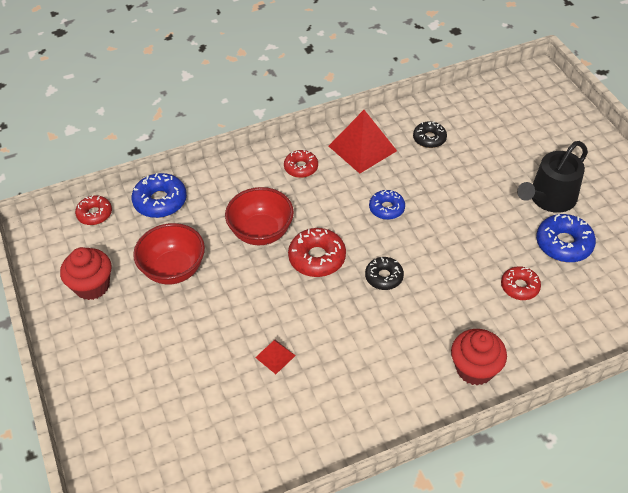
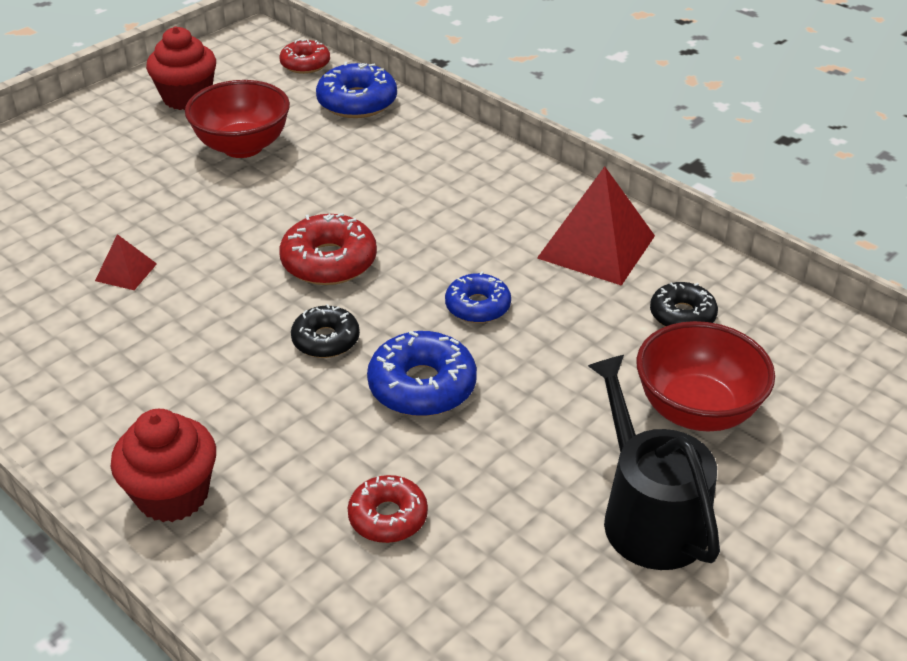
camera: 65 degrees right, 10 degrees down
(261, 232) = (350, 197): red bowl -> red bowl (696, 410)
(301, 167) = (505, 198): red donut -> none
(549, 198) = (648, 515): black watering can -> black watering can turned 45 degrees clockwise
(563, 244) = (536, 563): blue donut -> blue donut (422, 386)

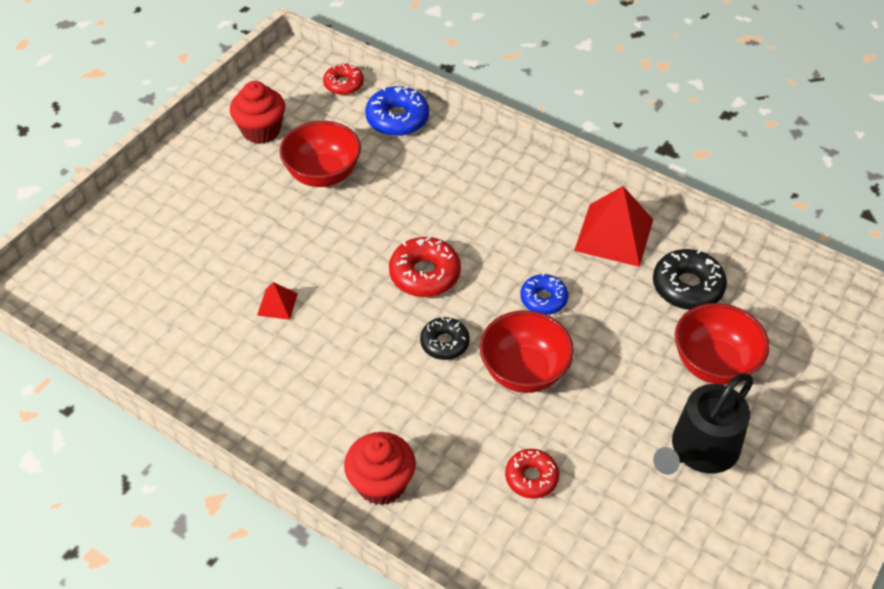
camera: 10 degrees left, 10 degrees up
(422, 386) = (524, 372): blue donut -> red bowl
(648, 515) = (700, 450): black watering can -> black watering can turned 105 degrees counterclockwise
(682, 315) = (687, 287): black donut -> black donut, size x1.53

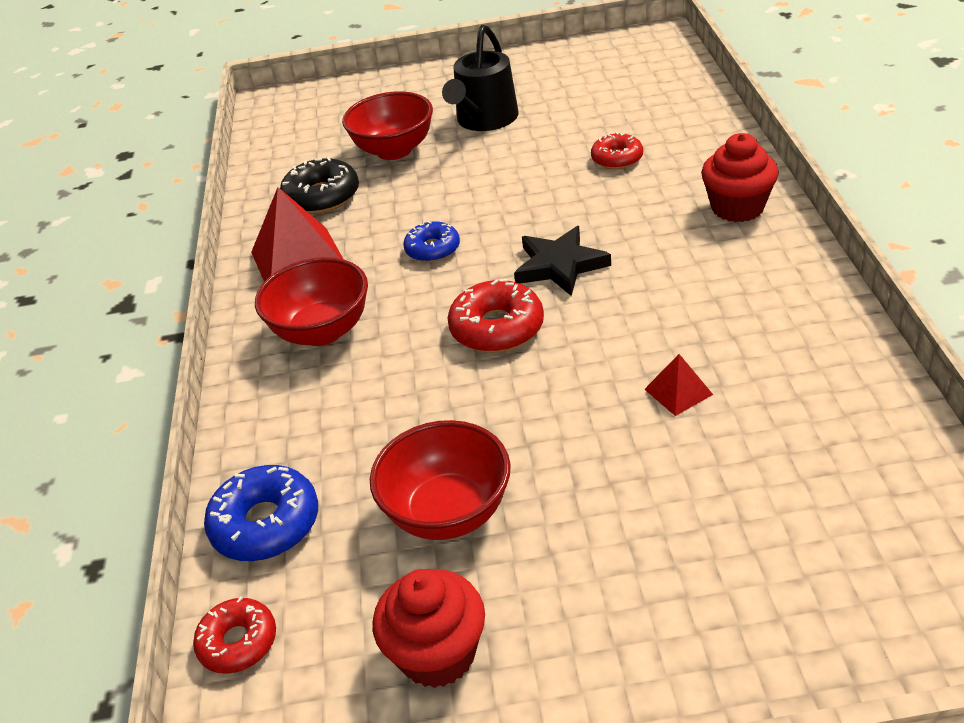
camera: 125 degrees left, 10 degrees down
(444, 343) = (560, 265): black donut -> black star
(524, 372) = (527, 214): red bowl -> red bowl (322, 331)
(700, 450) = (484, 120): black watering can -> black watering can turned 105 degrees clockwise

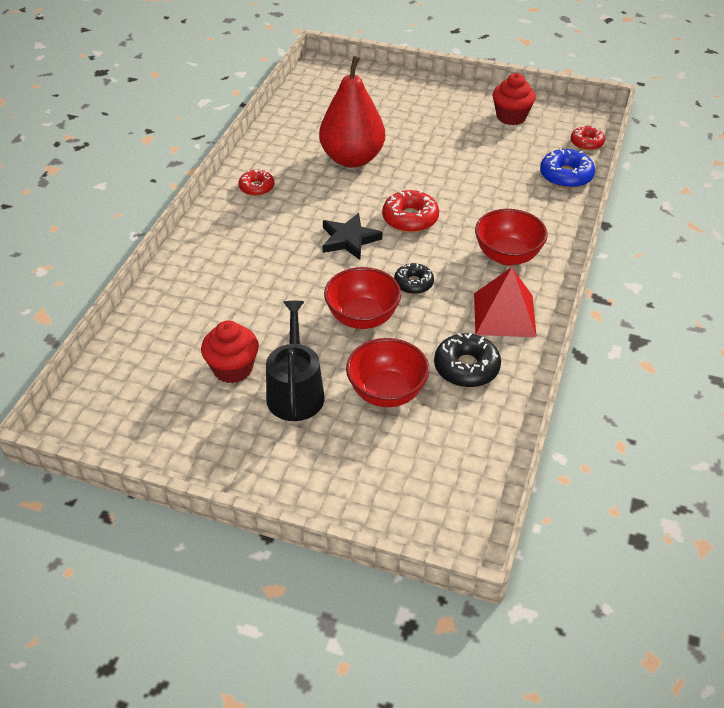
camera: 160 degrees left, 5 degrees up
(432, 249) = (413, 283): blue donut -> black donut
(448, 512) = (484, 153): red bowl -> red bowl (362, 317)
(484, 120) = (295, 391): black watering can -> black watering can turned 45 degrees counterclockwise
(617, 158) = (244, 301): red donut -> red donut (256, 187)
(678, 391) = (352, 159): red pyramid -> red pear
(737, 207) = (221, 232): red cupcake -> red cupcake (233, 369)

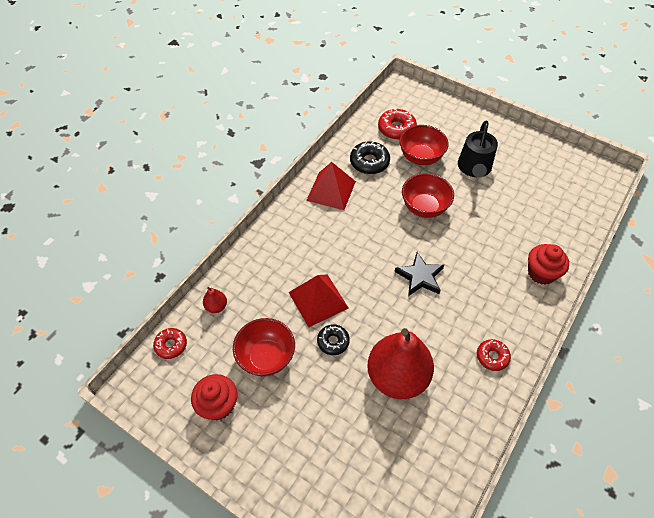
camera: 165 degrees left, 10 degrees up
(233, 369) = (512, 189): red cupcake -> red cupcake (541, 273)
(410, 218) = (366, 287): red donut -> red donut (396, 129)
(413, 283) = (382, 226): black donut -> black donut (333, 341)
(459, 199) = (318, 300): none -> red pyramid
(507, 256) = (307, 235): red bowl -> red bowl (266, 357)
(566, 176) = (216, 306): blue donut -> red pear

